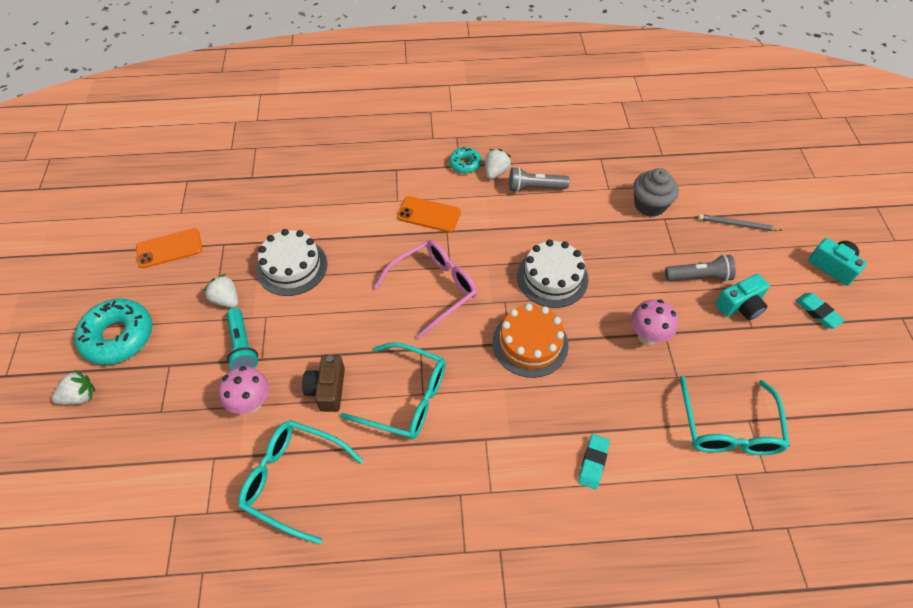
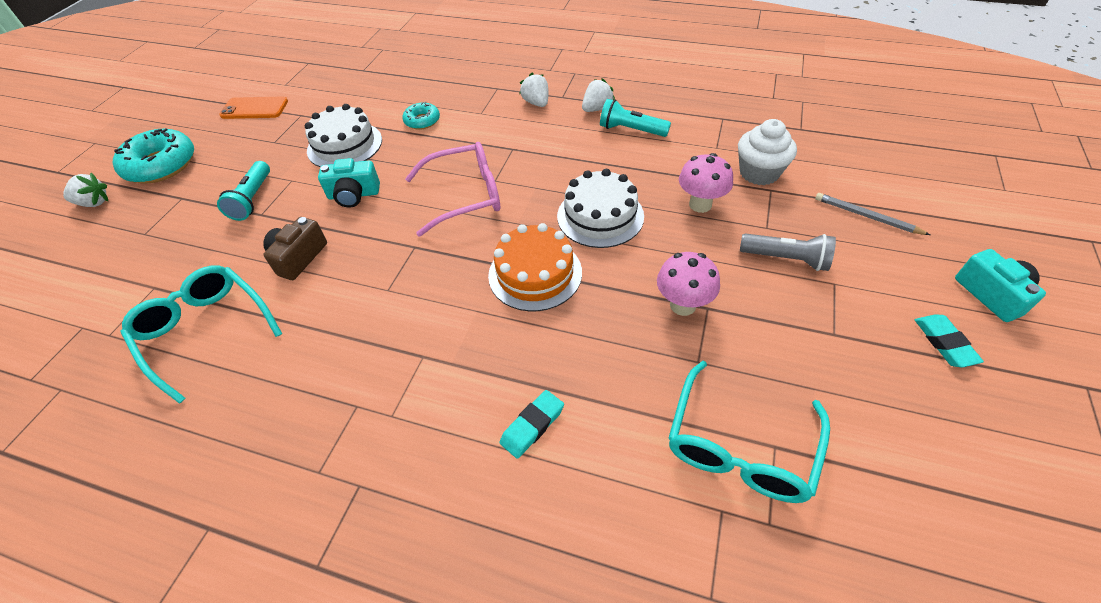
camera: 25 degrees right, 5 degrees down
(226, 300) = (269, 158): white strawberry -> white strawberry (536, 103)
(251, 403) = (222, 249): pink mushroom -> pink mushroom (700, 204)
(407, 398) = (368, 289): turquoise glasses -> none
(428, 214) = (504, 131): orange phone -> none
(465, 164) = (569, 96): turquoise donut -> turquoise donut (422, 121)
(535, 188) = (631, 130): grey flashlight -> turquoise flashlight
(649, 205) = (759, 173): grey cupcake -> white cupcake
(740, 306) = (828, 305): turquoise camera -> turquoise camera (354, 195)

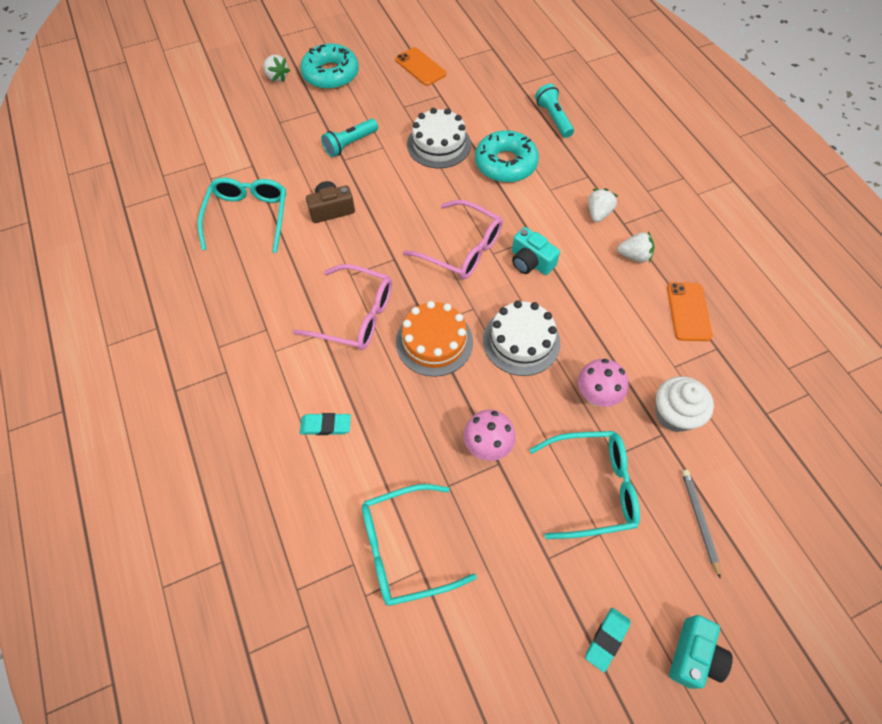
camera: 45 degrees right, 10 degrees up
(354, 195) = (403, 190): turquoise camera -> turquoise camera (530, 262)
(422, 121) = (505, 164): turquoise donut -> turquoise donut, size x1.88
(438, 315) = (356, 316): none -> pink glasses
(631, 130) = (633, 296): turquoise flashlight -> turquoise flashlight (553, 118)
(676, 112) = (688, 311): none -> orange phone
(786, 259) = (594, 487): grey flashlight -> turquoise glasses

